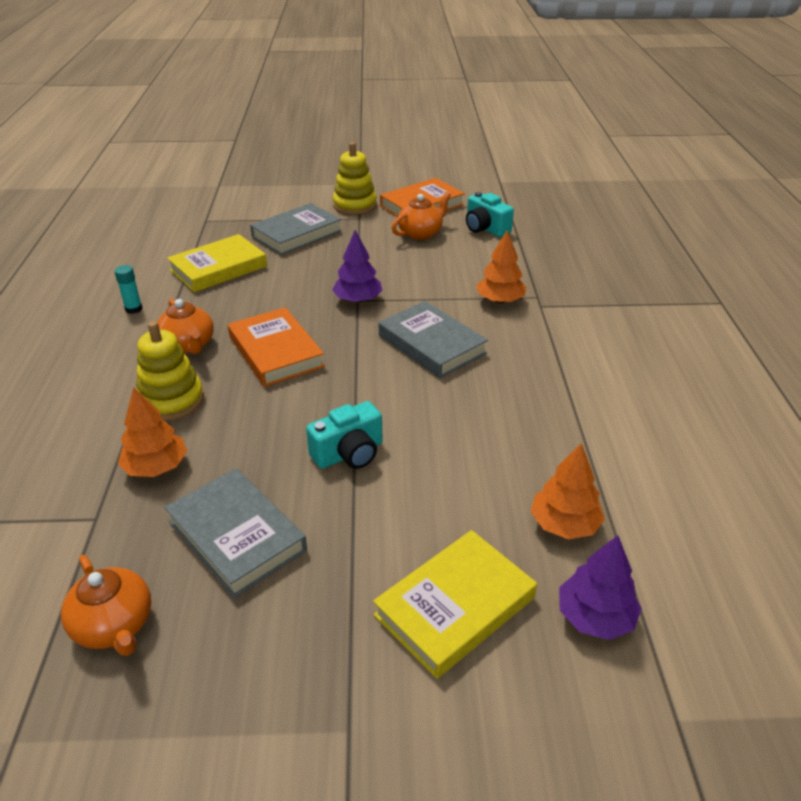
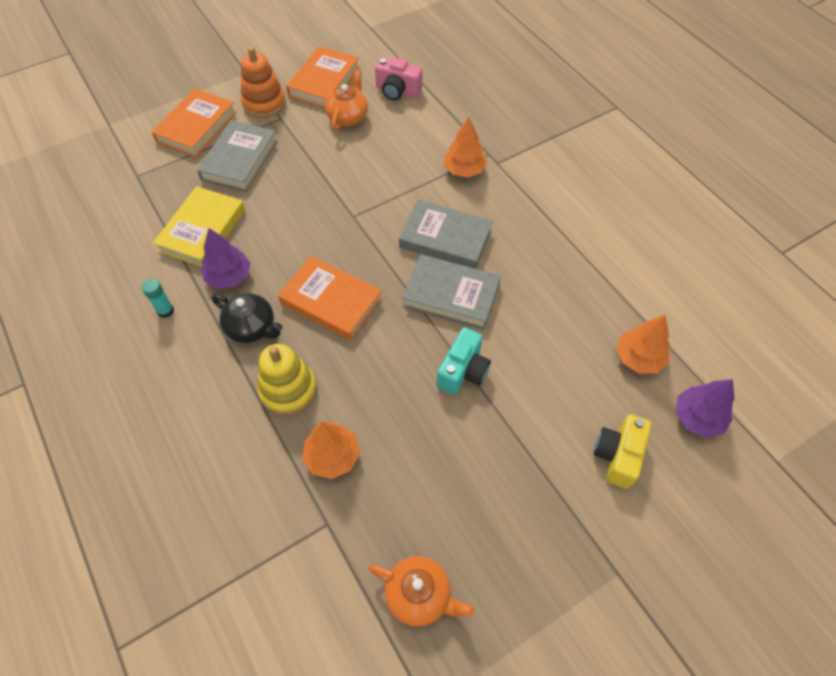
camera: 30 degrees left, 20 degrees up
(188, 345) = (252, 328): orange teapot -> black teapot
(237, 535) = (441, 481): grey book -> grey book (451, 295)
(283, 204) = (196, 127): none -> orange book
(355, 205) = (264, 103): yellow stacking toy -> orange stacking toy
(358, 300) = (353, 216): purple tree -> purple tree (229, 276)
(455, 607) = (617, 456): yellow book -> yellow camera
(485, 228) = (397, 91): turquoise camera -> pink camera

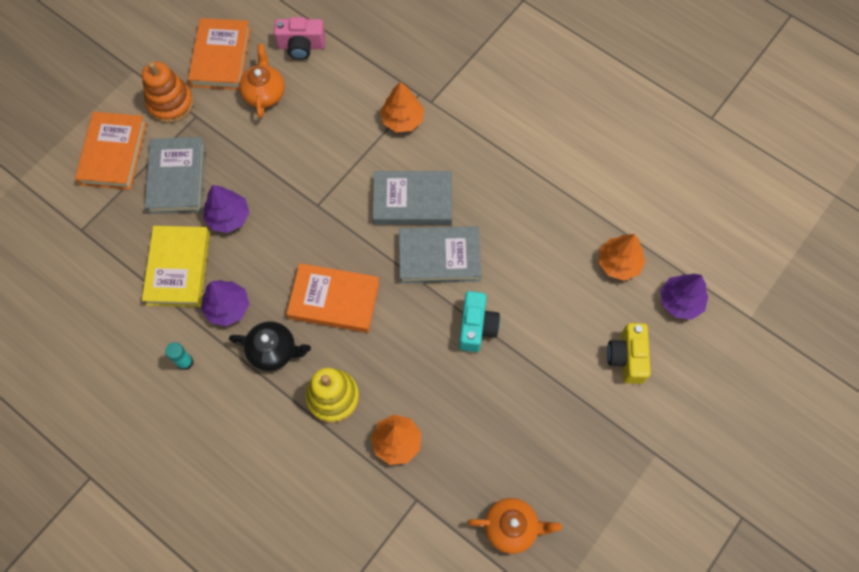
camera: 20 degrees left, 10 degrees up
(268, 203) = (228, 217): none -> purple tree

